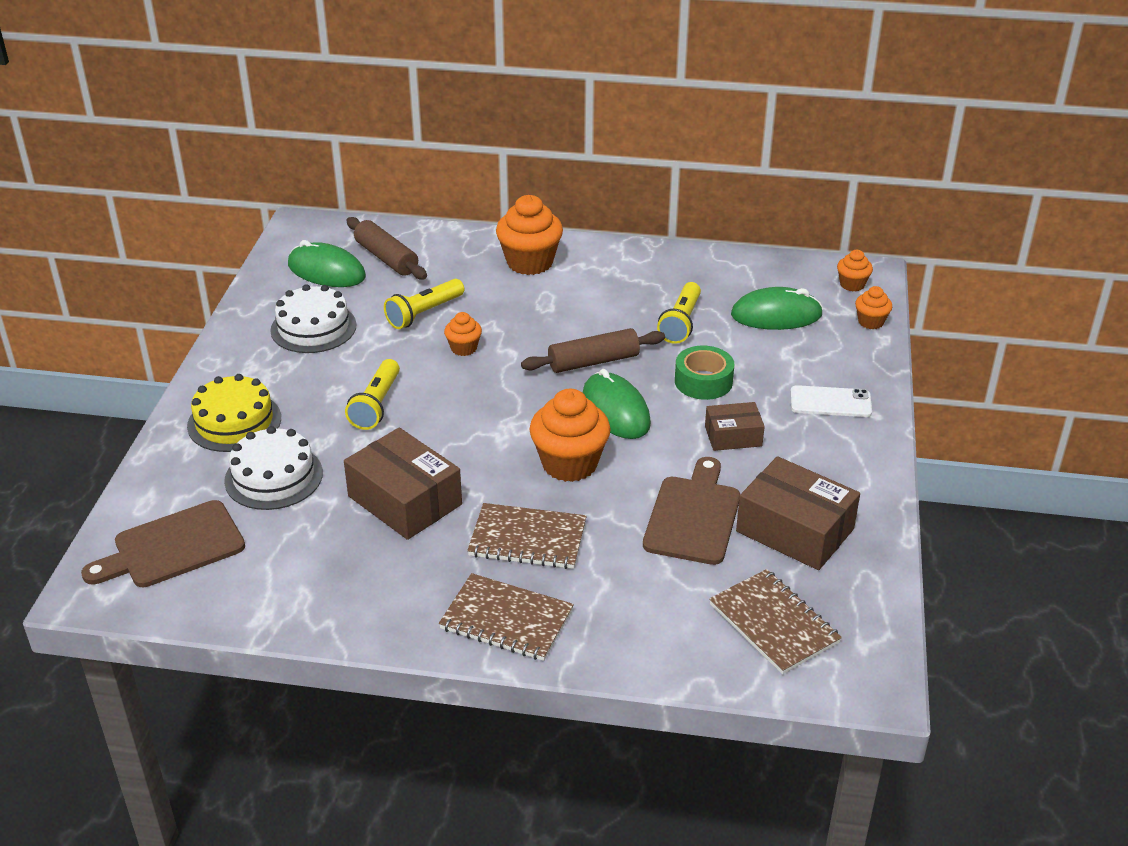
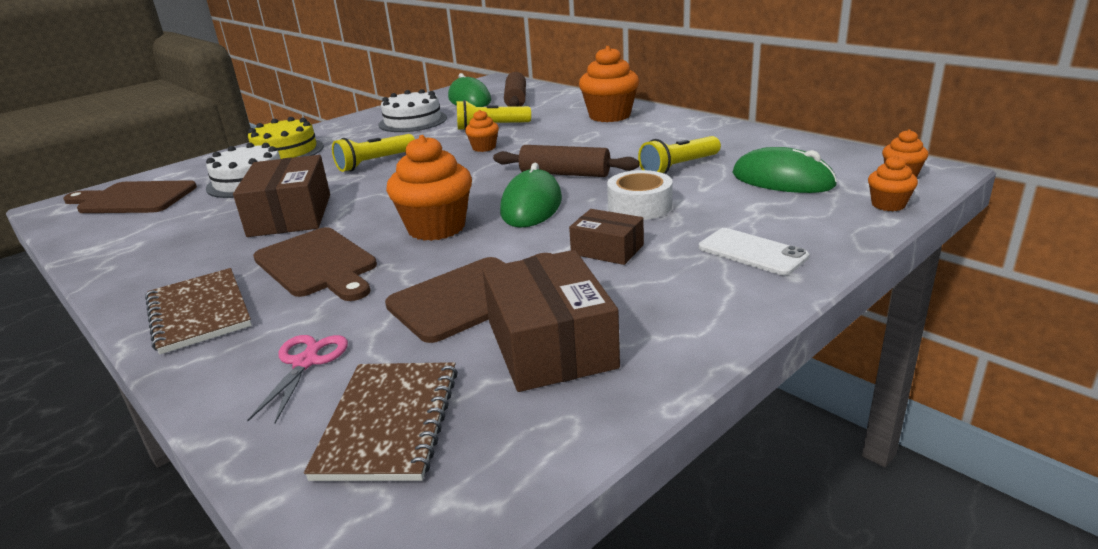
camera: 40 degrees right, 10 degrees down
(527, 539) = (318, 264): brown notebook -> brown cutting board
(659, 615) = (305, 362): none -> pink scissors
(703, 381) = (639, 206): green tape -> white tape

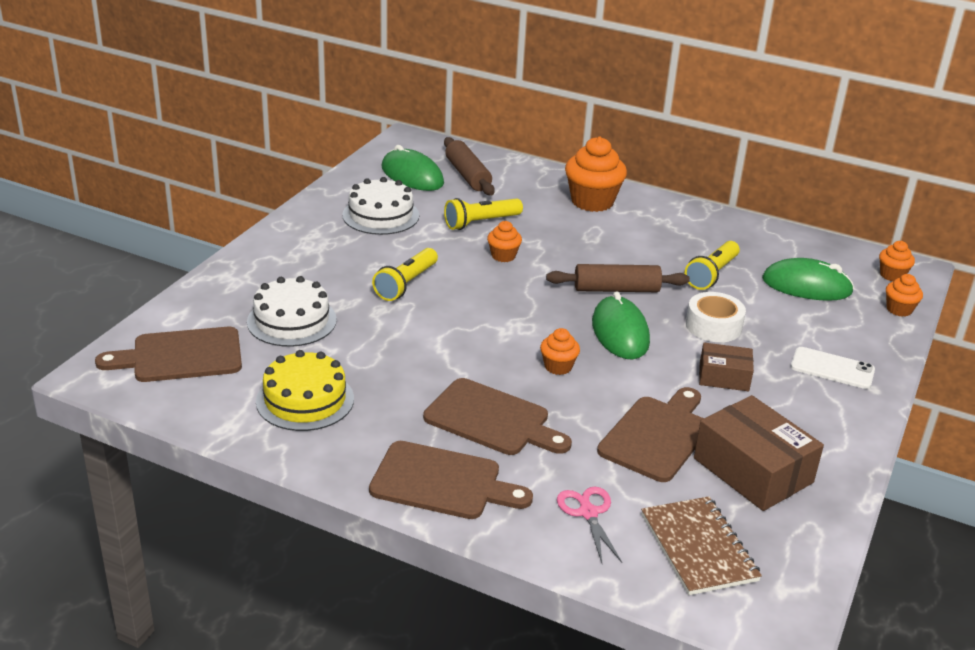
camera: 25 degrees left, 5 degrees up
(199, 312) = (442, 482): brown notebook -> brown cutting board
(285, 152) = (280, 272): yellow cake -> yellow cake (305, 400)
(290, 215) = (395, 364): brown box -> none
(436, 228) = (558, 367): orange cupcake -> orange cupcake, size x0.52

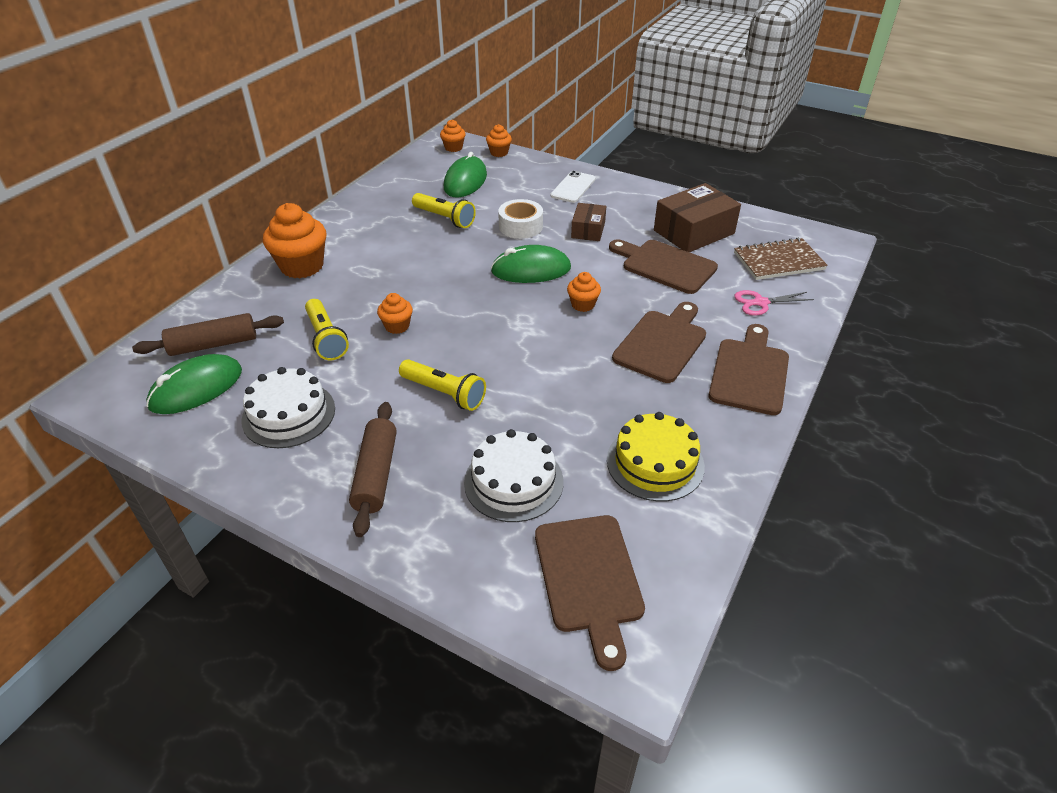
camera: 85 degrees left, 10 degrees up
(616, 289) = (464, 266): brown rolling pin -> brown rolling pin (376, 474)

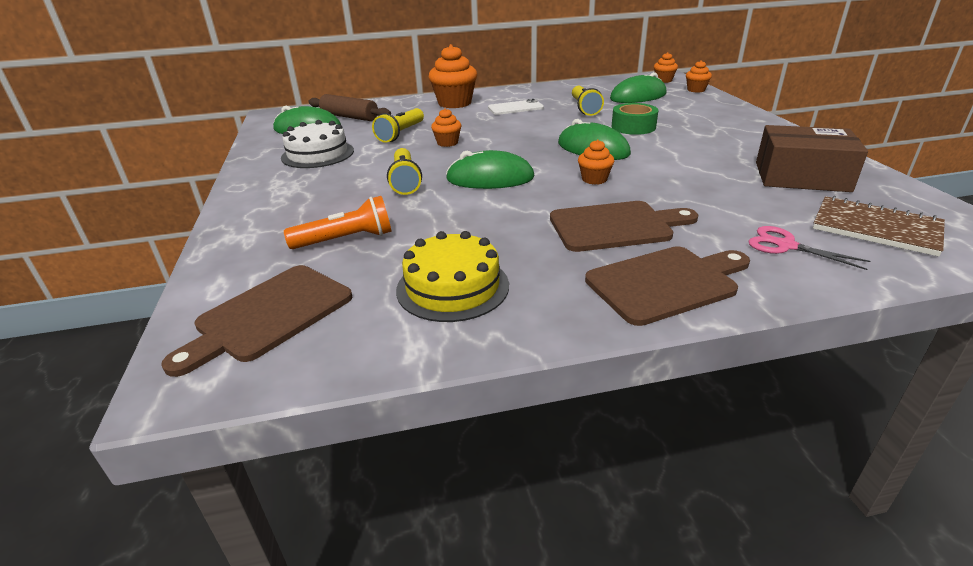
camera: 50 degrees right, 10 degrees down
(376, 474) = (294, 196): brown rolling pin -> none
(508, 348) = (490, 178): none -> green mouse
(513, 481) = (346, 240): white cake -> orange flashlight
(520, 226) = (633, 127): white tape -> green tape
(573, 187) = (725, 120): white phone -> white phone (515, 108)
(588, 230) = (688, 144): brown box -> none
(665, 265) = (722, 185): brown cutting board -> none

